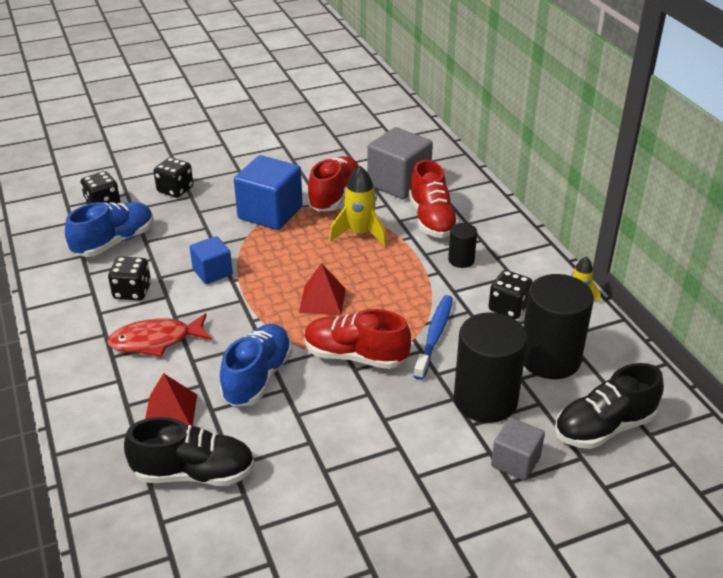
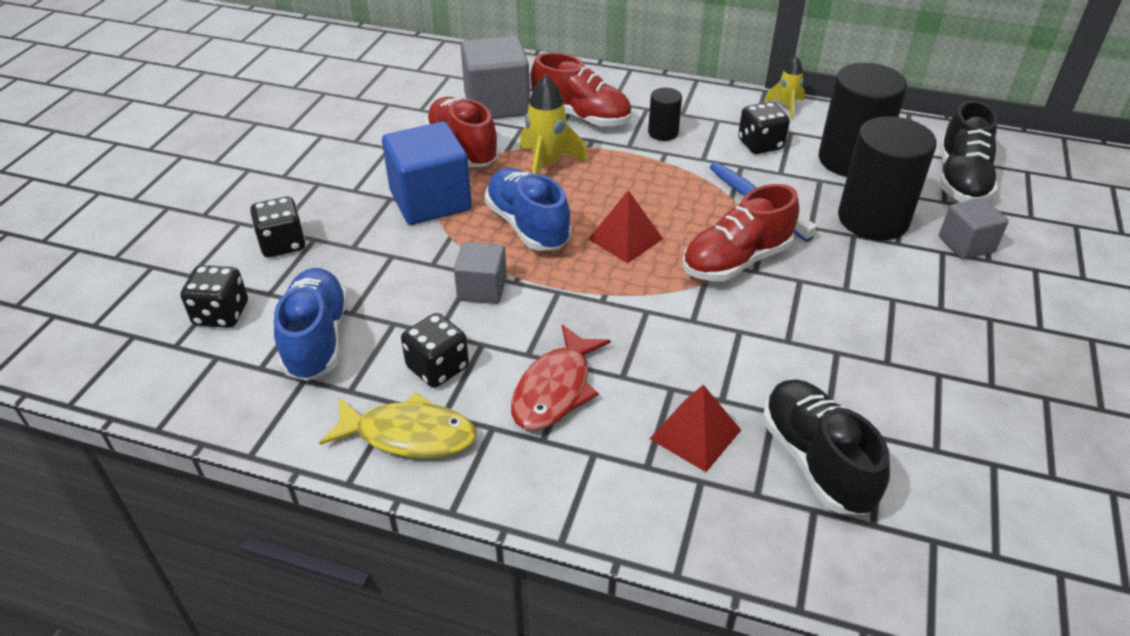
camera: 50 degrees left, 5 degrees up
(74, 309) = (408, 435): none -> yellow fish
(194, 473) = (815, 460): black shoe -> black shoe turned 60 degrees counterclockwise
(212, 272) = (482, 289): blue cube -> grey cube
(258, 377) = (703, 340): blue shoe -> blue shoe (527, 226)

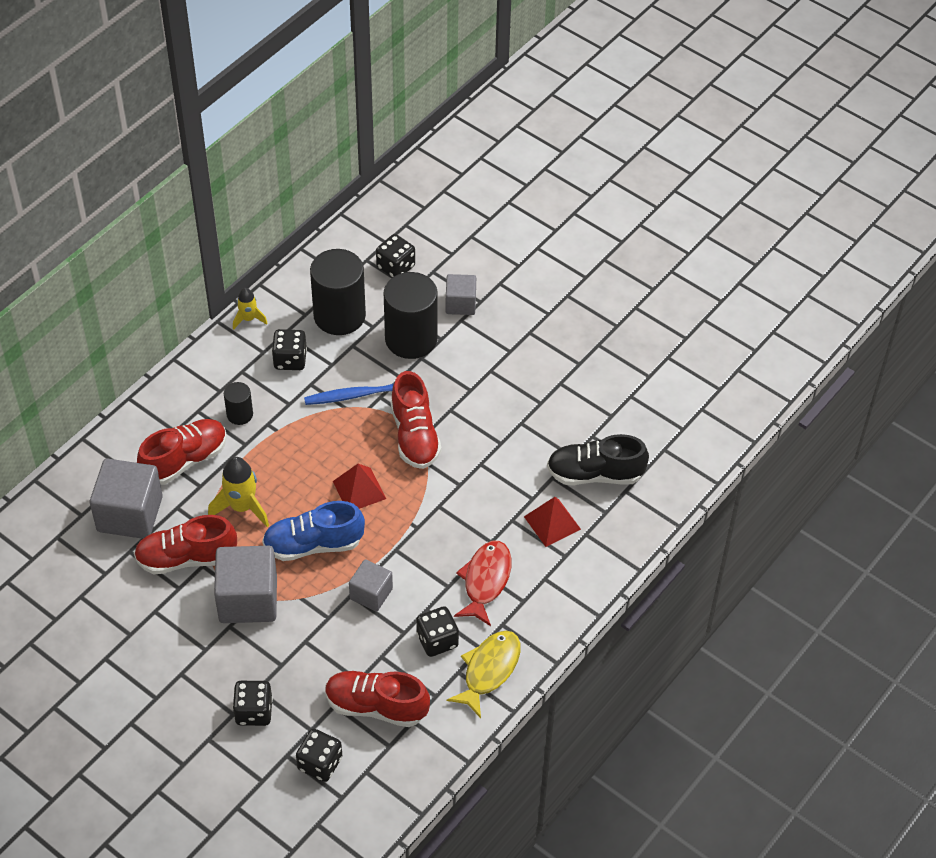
camera: 70 degrees left, 10 degrees up
(316, 339) = (376, 706): blue shoe -> red shoe
(430, 200) = (248, 599): blue cube -> grey cube
(555, 389) = (485, 581): red fish -> red fish turned 120 degrees counterclockwise
(961, 180) = (395, 267): black shoe -> black dice

